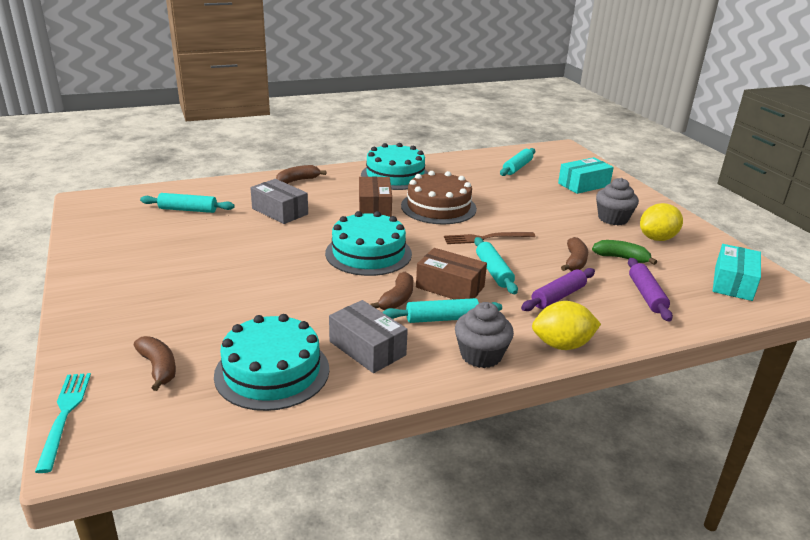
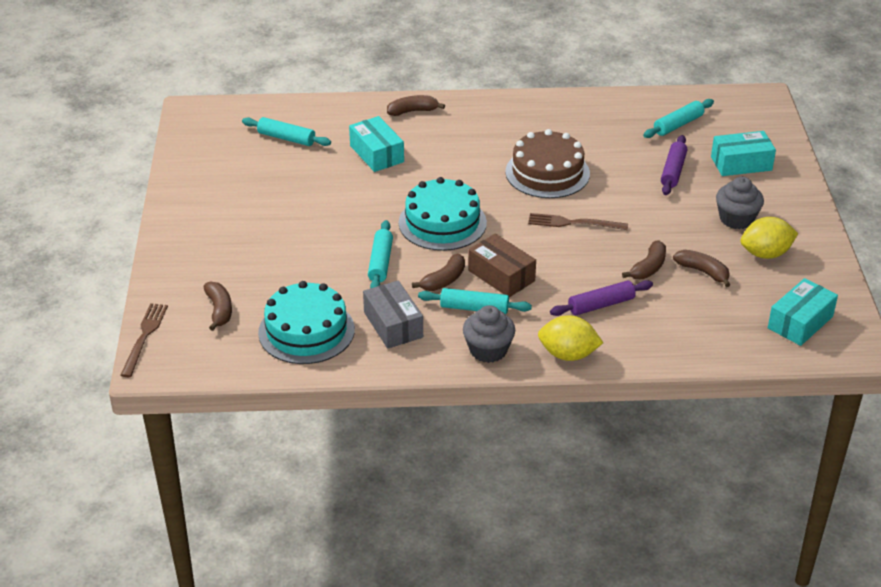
camera: 20 degrees right, 10 degrees up
(64, 415) = (144, 337): turquoise fork -> brown fork
(280, 211) = (377, 154): grey box -> turquoise box
(374, 207) = (477, 163): brown box -> none
(395, 175) = (524, 118): turquoise cake -> none
(493, 271) = (555, 265): turquoise rolling pin -> turquoise rolling pin (380, 262)
(621, 258) = (703, 272): green banana -> brown banana
(646, 295) = (693, 319): purple rolling pin -> purple rolling pin (673, 171)

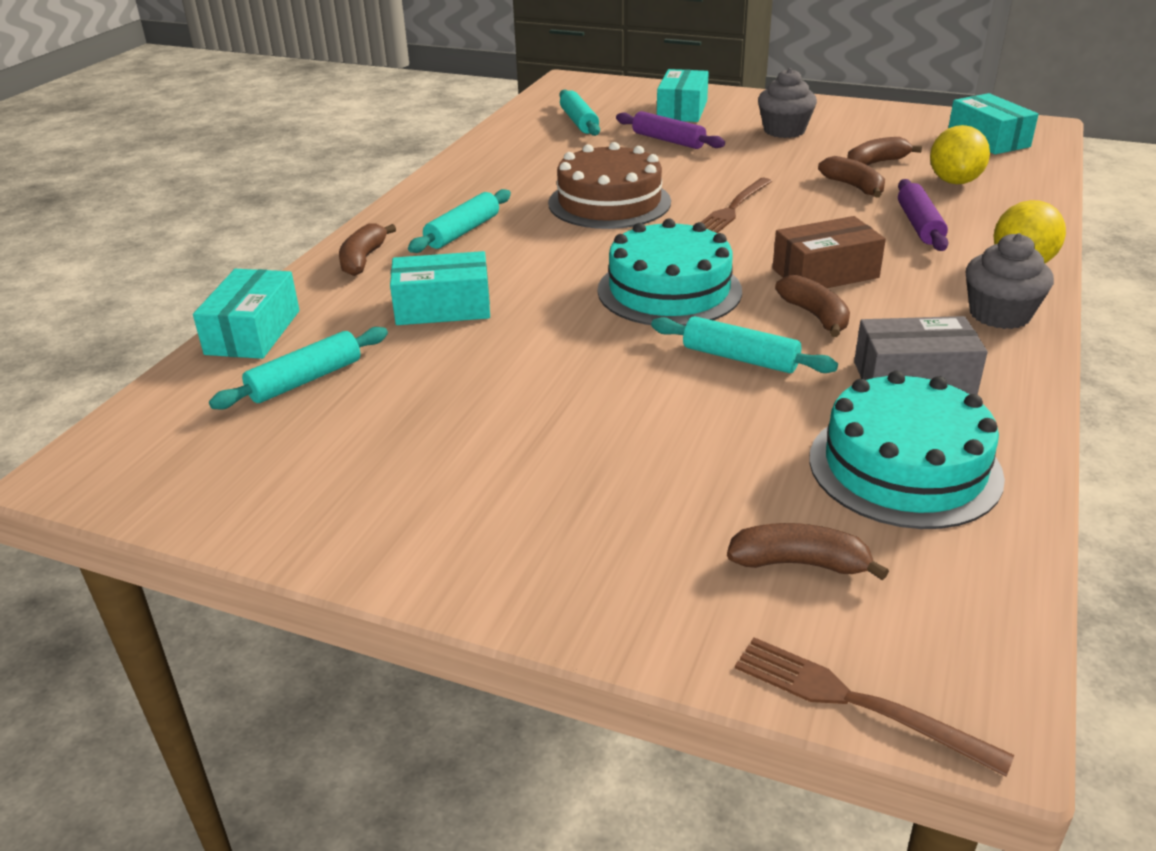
camera: 65 degrees left, 5 degrees down
(319, 107) = (253, 332): none -> turquoise box
(474, 308) = (895, 306): turquoise rolling pin -> turquoise rolling pin (463, 232)
(765, 254) = (857, 131): yellow lemon -> yellow lemon (954, 181)

